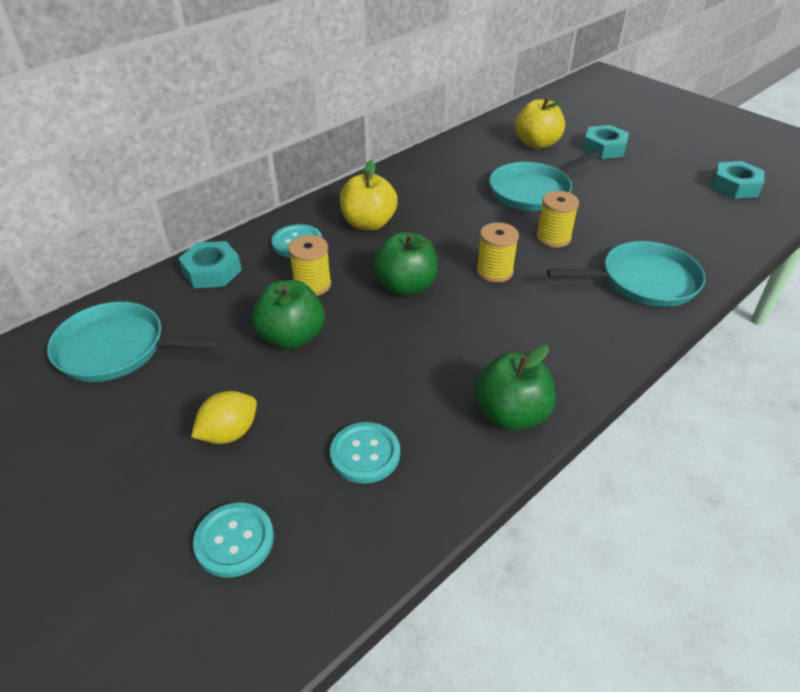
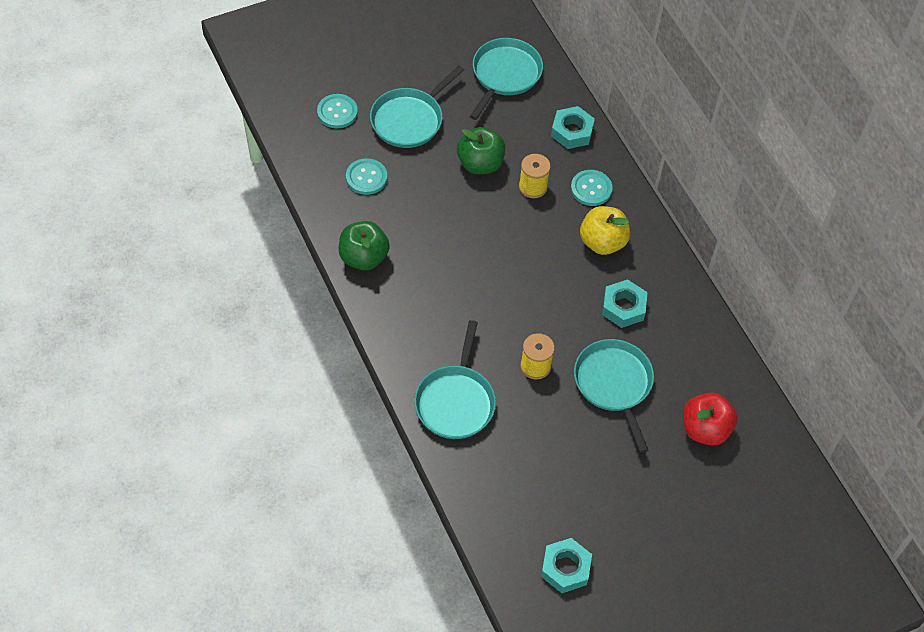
camera: 105 degrees right, 15 degrees up
(229, 433) = (409, 120): yellow lemon -> turquoise pan
(405, 286) = (509, 242): green apple -> none
(494, 271) = (506, 305): yellow spool -> none
(537, 144) = (705, 429): yellow apple -> red apple
(604, 148) = (678, 489): turquoise nut -> turquoise nut (623, 307)

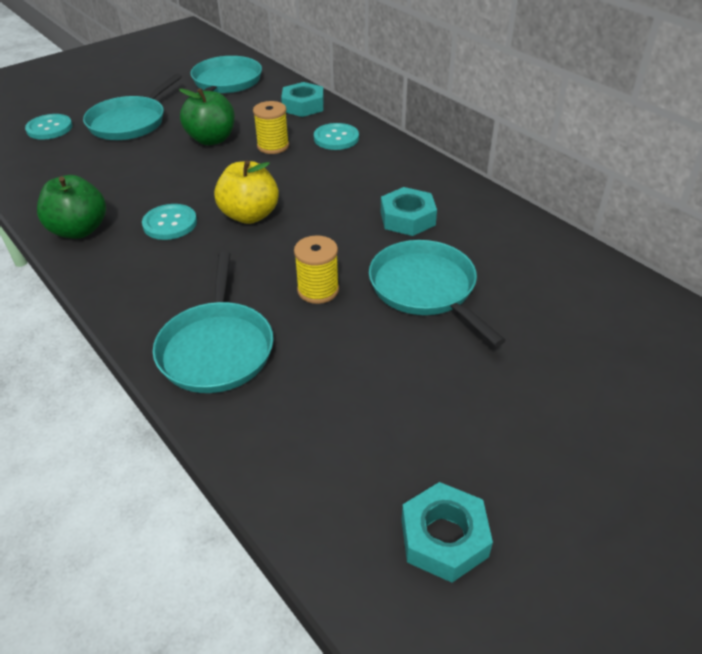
camera: 10 degrees left, 15 degrees down
(366, 177) = (82, 167): turquoise button -> turquoise button (170, 223)
(602, 242) = (363, 173): yellow apple -> yellow apple (249, 215)
(705, 429) = (562, 311): red apple -> none

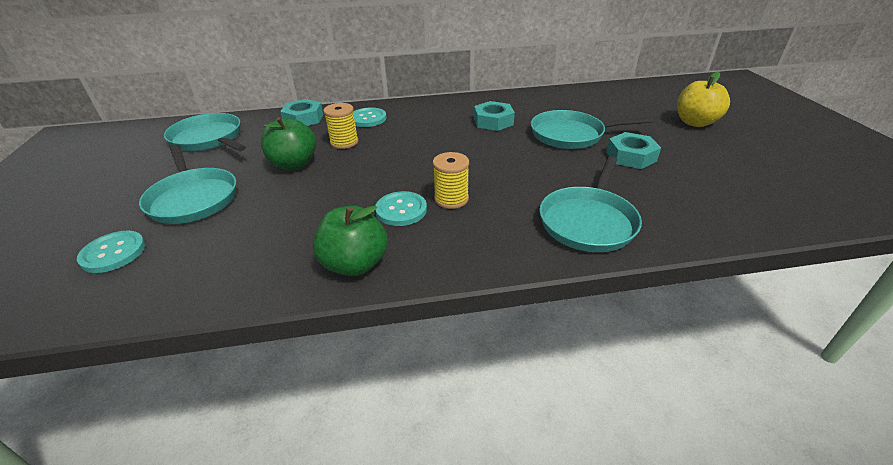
camera: 60 degrees left, 5 degrees down
(217, 348) = (588, 221): turquoise pan -> turquoise pan turned 90 degrees clockwise
(249, 215) = (429, 172): yellow apple -> yellow apple (695, 122)
(318, 290) = (546, 168): yellow spool -> yellow spool (451, 199)
(444, 538) = (784, 184): turquoise nut -> turquoise nut (631, 156)

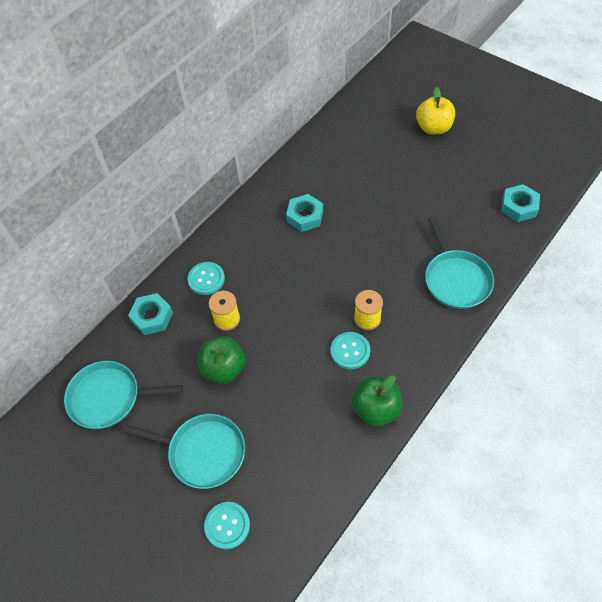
camera: 40 degrees left, 20 degrees up
(570, 135) = (371, 197): turquoise pan -> none
(631, 156) = (427, 197): turquoise nut -> turquoise nut (519, 207)

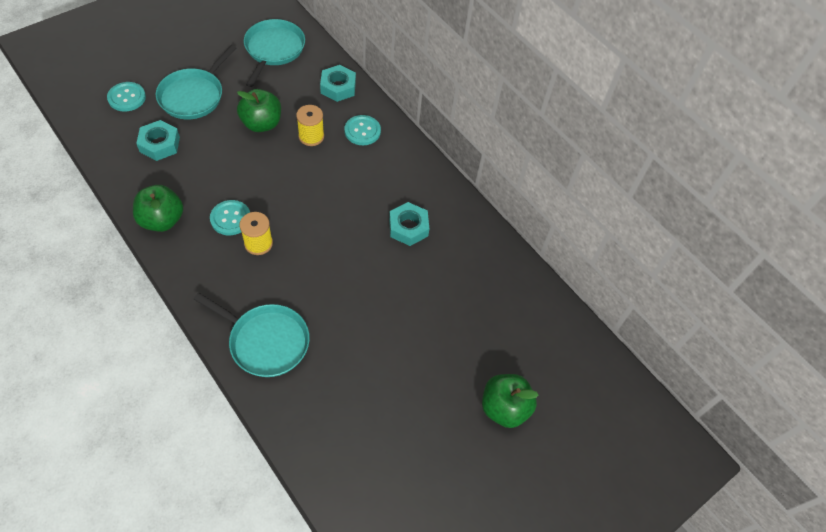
camera: 95 degrees right, 0 degrees up
(433, 128) = (504, 408): yellow apple -> green apple
(456, 279) = (266, 341): turquoise pan -> turquoise pan turned 150 degrees counterclockwise
(519, 207) = (338, 457): turquoise nut -> turquoise nut (159, 144)

